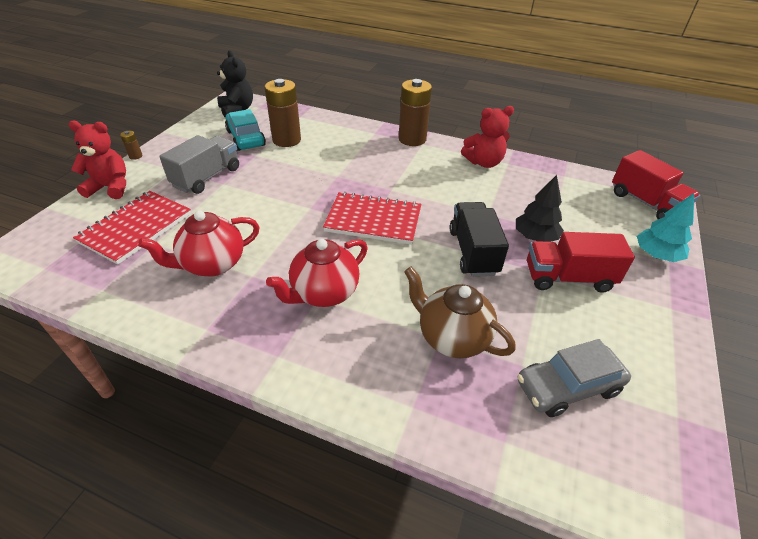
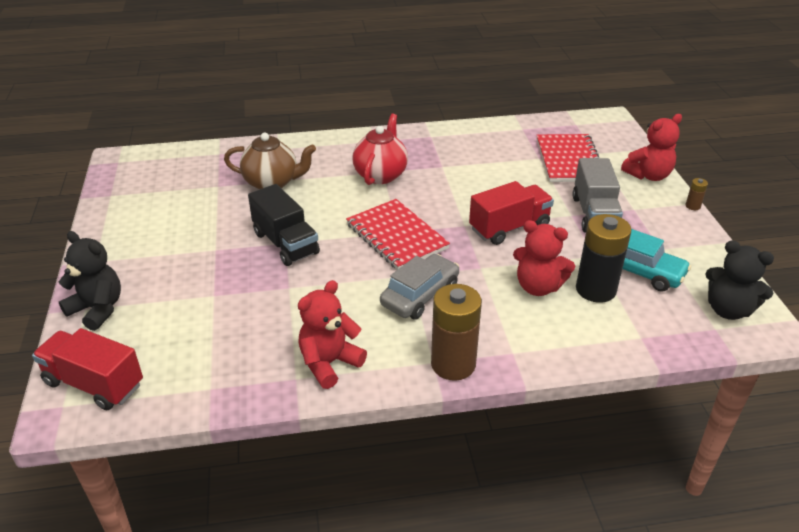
camera: 150 degrees right, 5 degrees down
(212, 264) = (478, 162): red teapot -> none
(286, 140) = (595, 289): brown battery -> black battery
(317, 153) = (538, 287): none -> red teddy bear
(373, 220) = (396, 236): red notebook -> red notebook turned 75 degrees clockwise
(535, 237) = (230, 280): black tree -> none
(568, 278) = (191, 253): red truck -> red truck (509, 228)
(568, 387) = (184, 185): grey car -> grey car (420, 295)
(656, 255) = (97, 309): turquoise tree -> black teddy bear

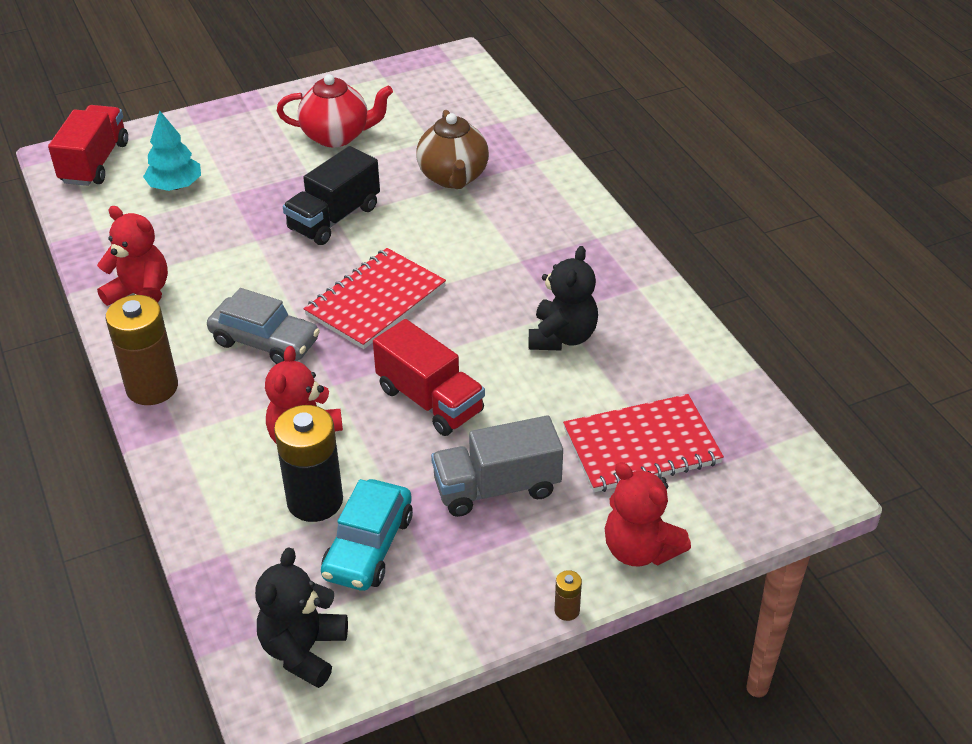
camera: 75 degrees right, 5 degrees up
(97, 309) = (194, 131): black teddy bear -> black teddy bear (562, 337)
(177, 329) = (175, 186): none -> turquoise tree
(381, 174) = (512, 260): red teapot -> red teapot (337, 136)

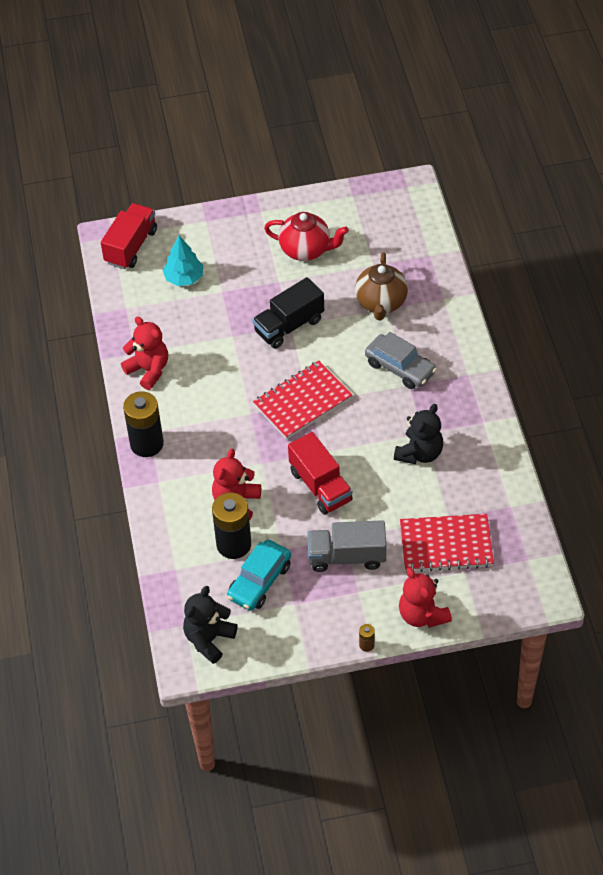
camera: 15 degrees right, 10 degrees up
(152, 387) = (146, 444): brown battery -> black battery
(265, 341) = (224, 421): grey car -> grey car (400, 368)

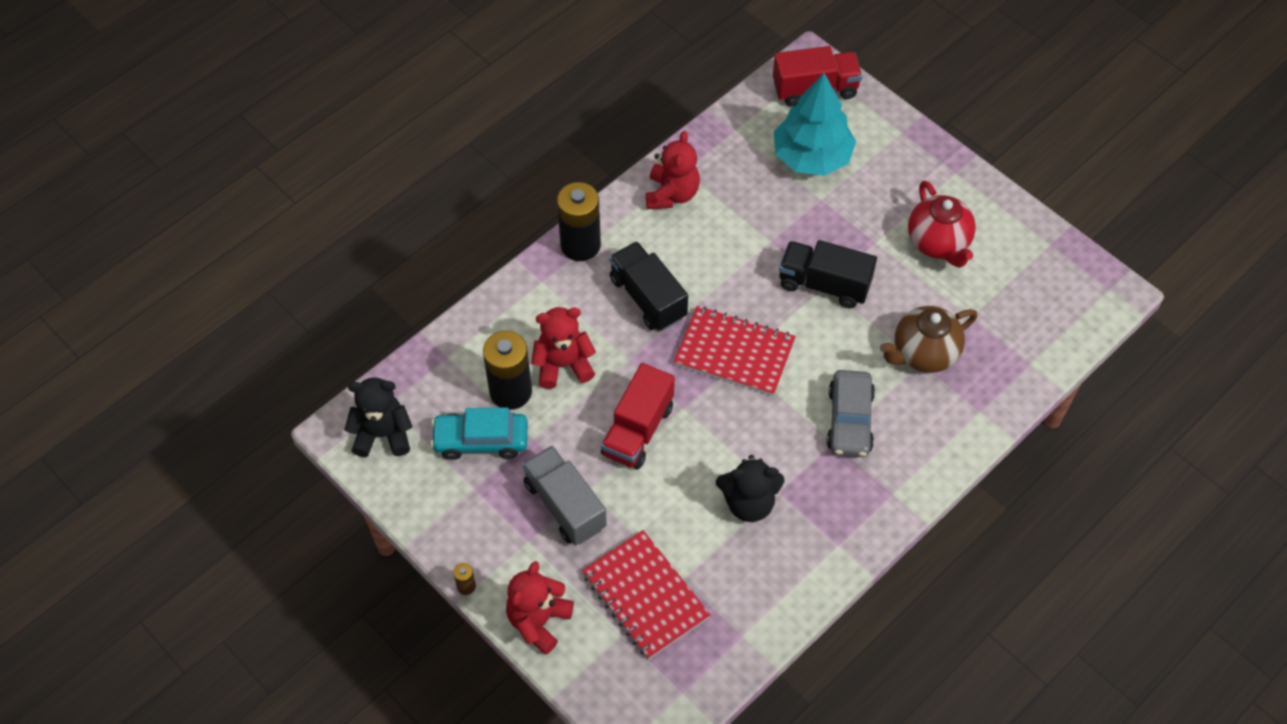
camera: 55 degrees right, 5 degrees up
(184, 278) = (812, 156): turquoise tree -> turquoise tree, size x1.62
(221, 427) = (648, 298): none -> black truck

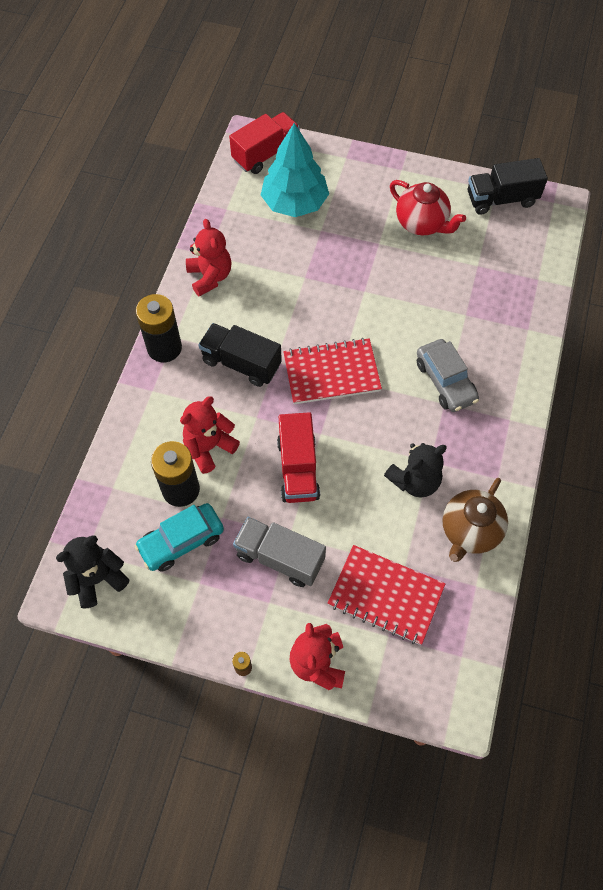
camera: 30 degrees left, 5 degrees up
(824, 284) = (363, 291): black truck -> black truck (501, 199)
(923, 353) = (463, 307): brown teapot -> brown teapot (469, 531)

